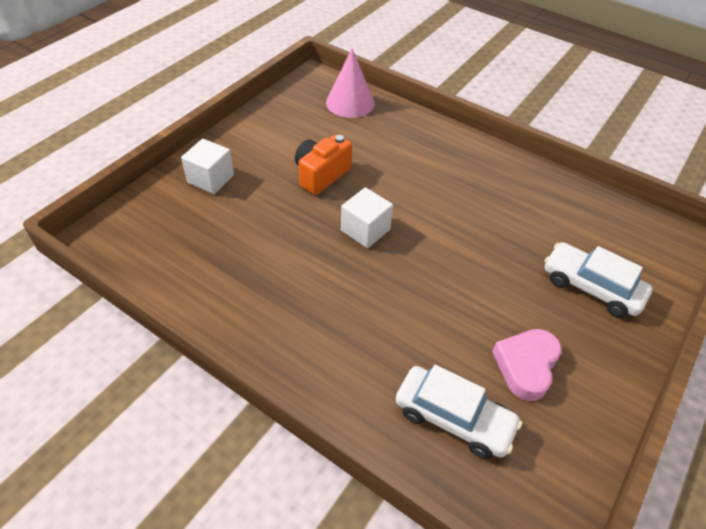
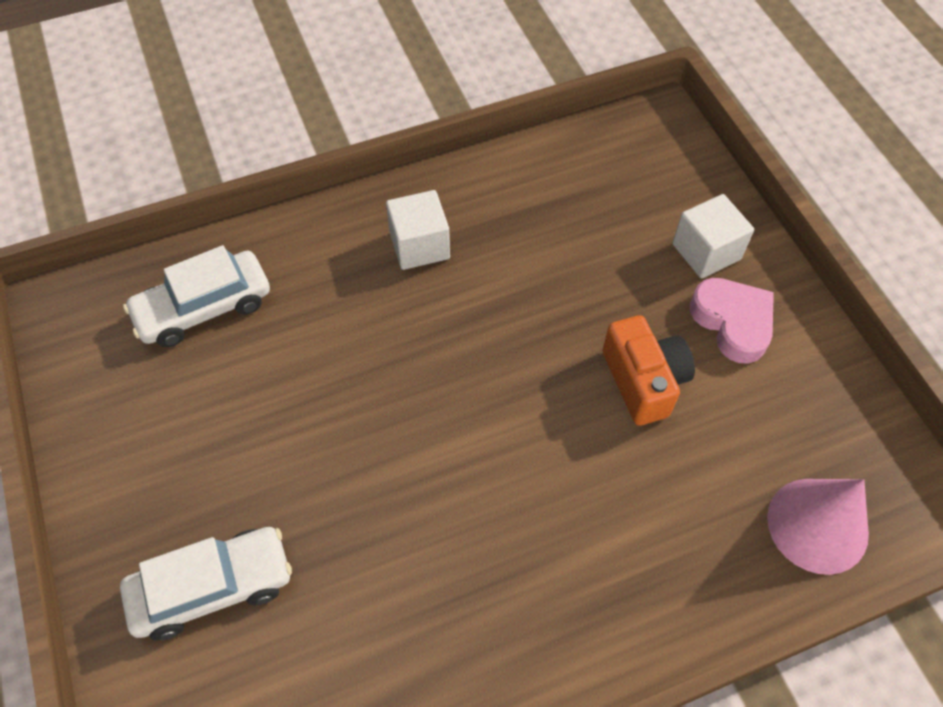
camera: 125 degrees right, 10 degrees up
(365, 230) = (501, 375): white cube -> white cube (419, 245)
(526, 366) = (191, 415): pink heart -> pink heart (732, 322)

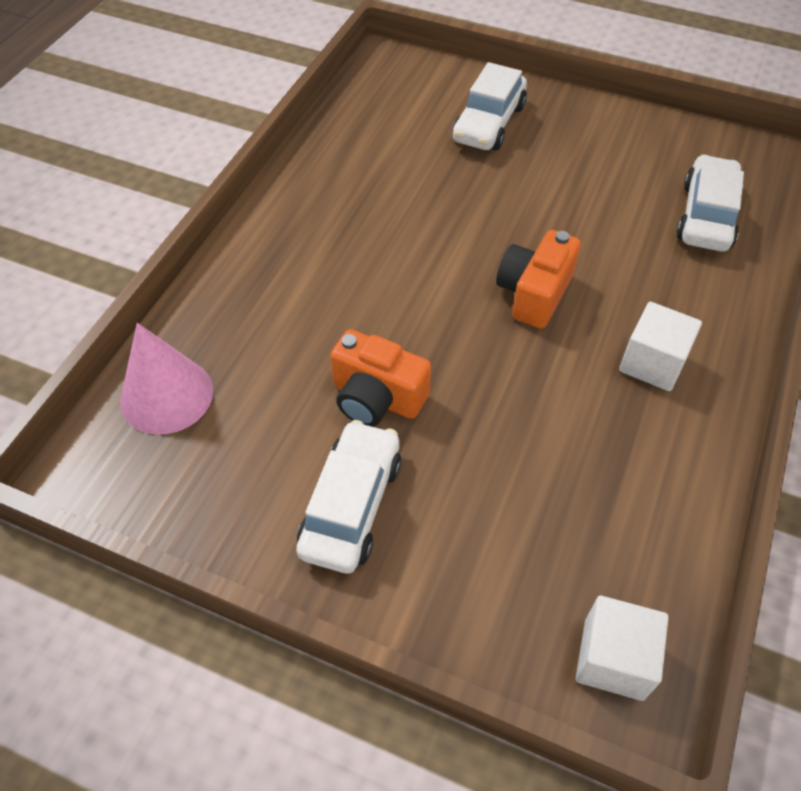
camera: 135 degrees right, 5 degrees down
(428, 362) = (534, 293): none -> orange camera
(706, 252) = (435, 560): white cube -> white cube (613, 659)
(732, 322) = (351, 505): pink heart -> white car

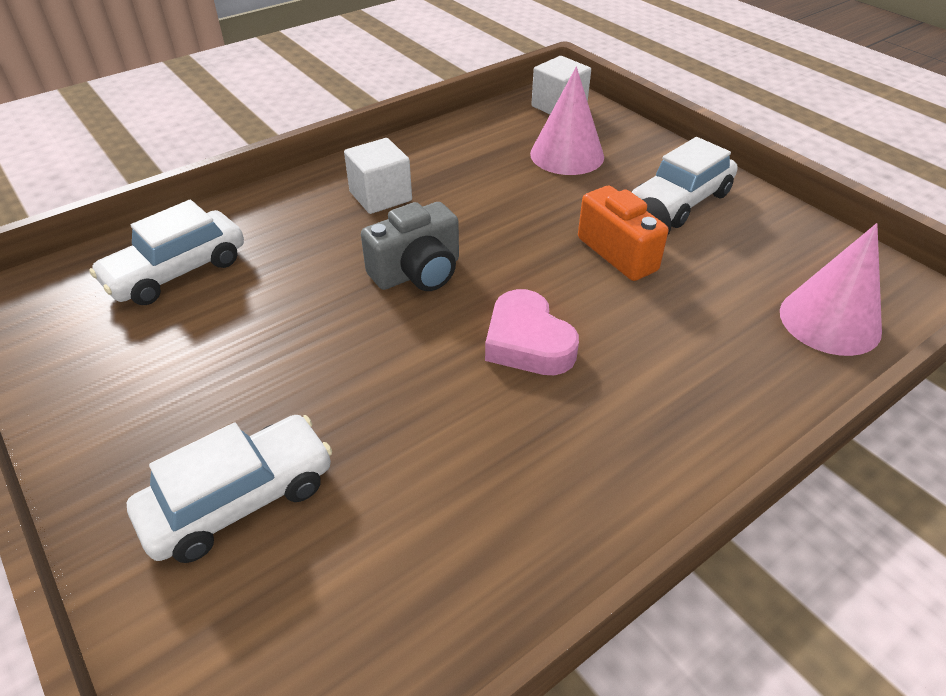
camera: 150 degrees left, 10 degrees down
(402, 271) = (527, 342): none -> pink heart
(524, 534) = (567, 155): none -> pink cone
(534, 293) = (417, 272): orange camera -> grey camera

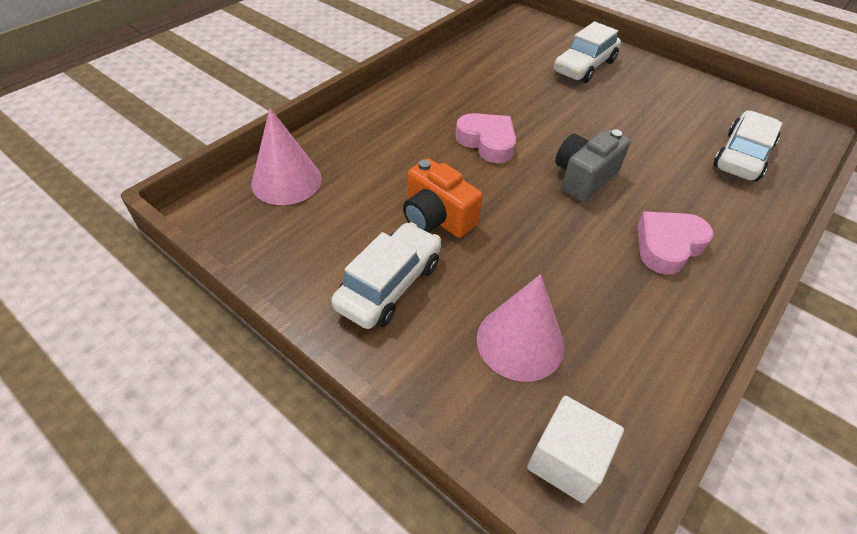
camera: 165 degrees right, 5 degrees up
(380, 196) = (668, 246): white cube -> pink heart

